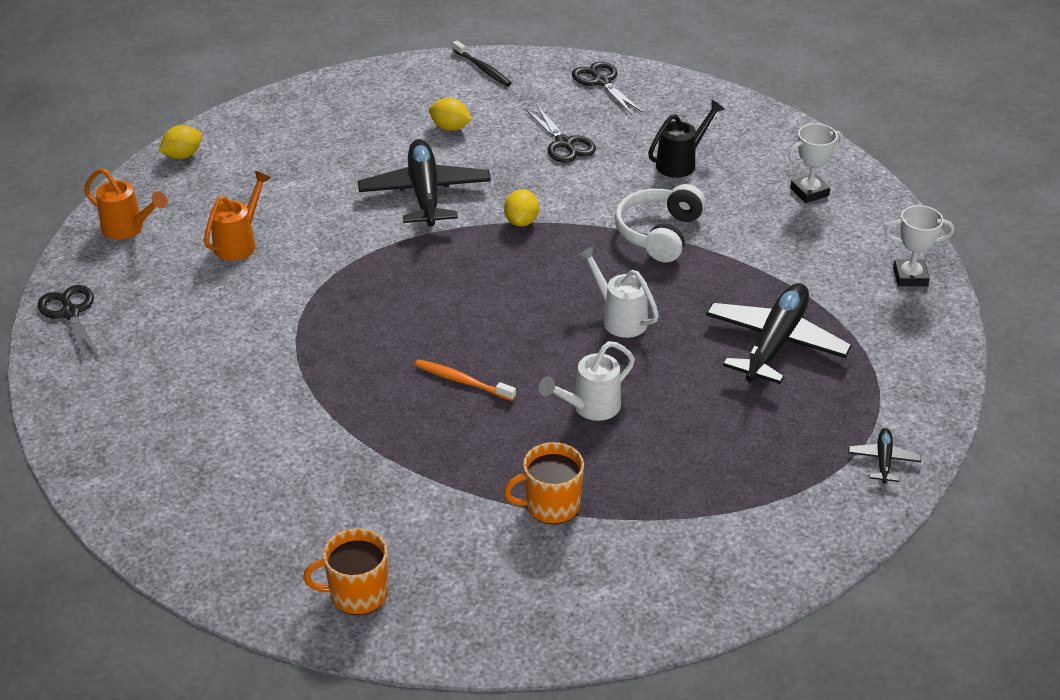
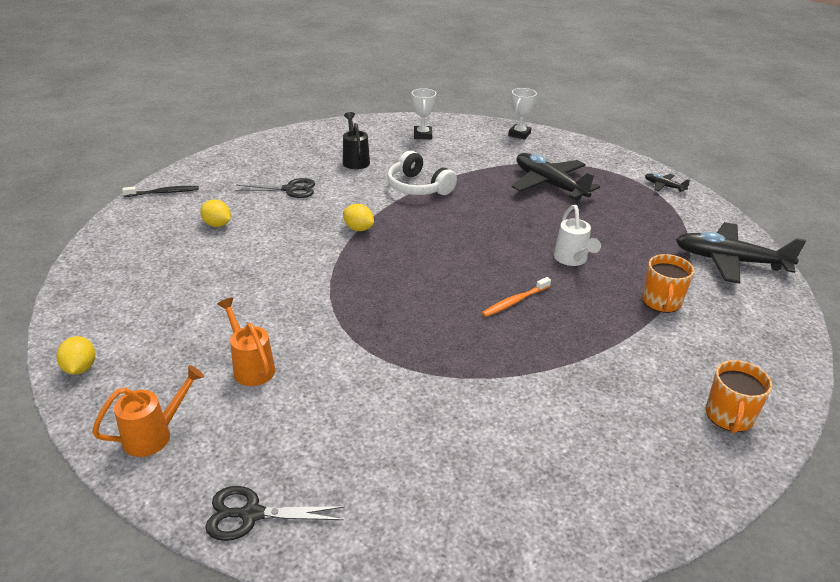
camera: 65 degrees left, 5 degrees down
(425, 193) = (284, 257): black plane -> black plane (730, 261)
(450, 127) = (217, 224): yellow lemon -> yellow lemon turned 75 degrees clockwise
(601, 82) = (239, 158): black scissors -> none
(619, 318) = (491, 224): white watering can -> none

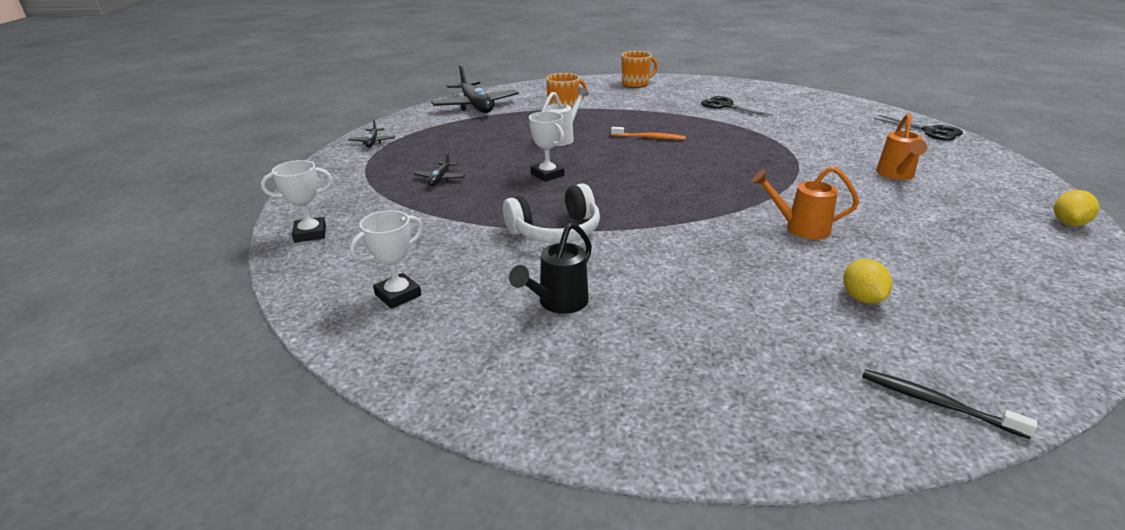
camera: 130 degrees left, 5 degrees down
(154, 435) = (991, 171): orange watering can -> orange watering can (800, 228)
(290, 189) = (711, 302): black scissors -> black scissors (725, 106)
(358, 229) = (689, 221): yellow lemon -> none
(418, 187) = (556, 231): white headphones -> white headphones turned 60 degrees clockwise
(502, 219) = (547, 175): none -> white trophy
(549, 184) = (440, 179): black plane -> black plane, size x0.45

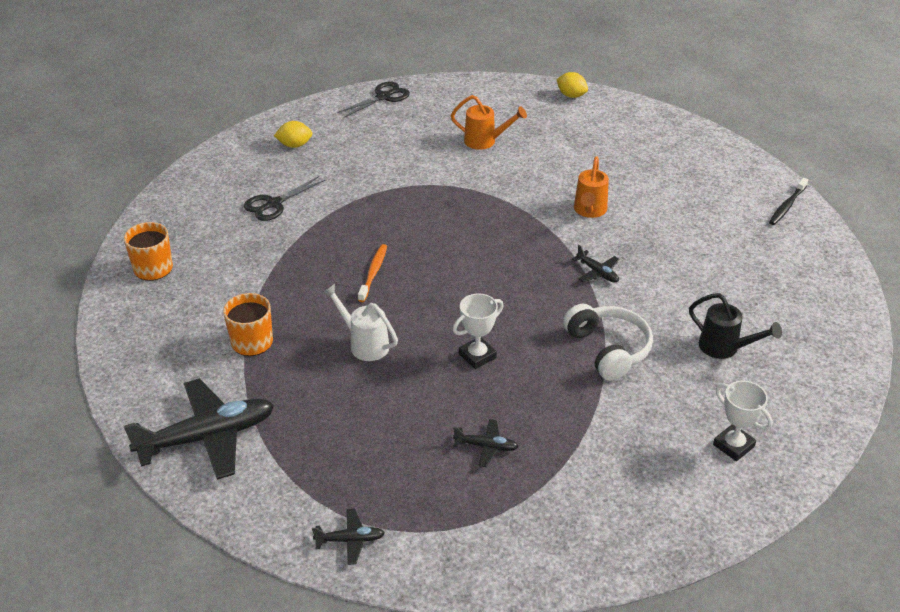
camera: 90 degrees left, 10 degrees up
(310, 234) = (633, 540): white trophy -> none
(682, 229) = (597, 272): none -> black plane
(862, 298) = (687, 205): yellow lemon -> yellow lemon (294, 145)

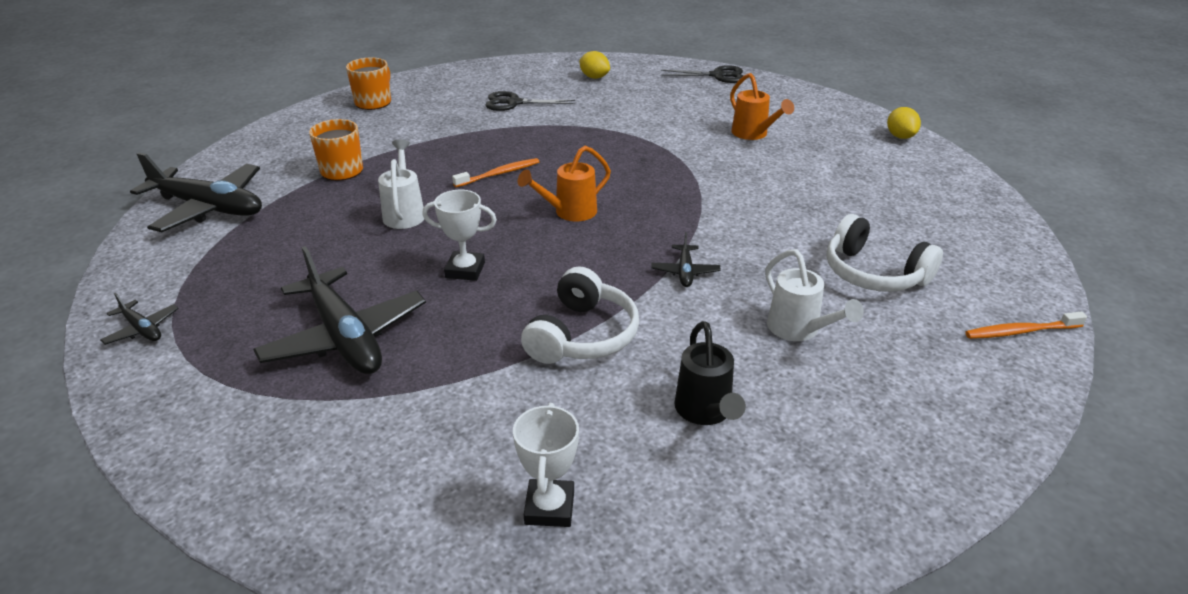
camera: 45 degrees right, 5 degrees down
(486, 447) = (345, 337): black plane -> black plane, size x2.22
(589, 211) = (764, 223): orange watering can -> orange watering can (569, 212)
(686, 211) = (873, 273): none -> white headphones
(700, 271) = (798, 330): none -> white watering can
(787, 206) = (1021, 331): black toothbrush -> orange toothbrush

